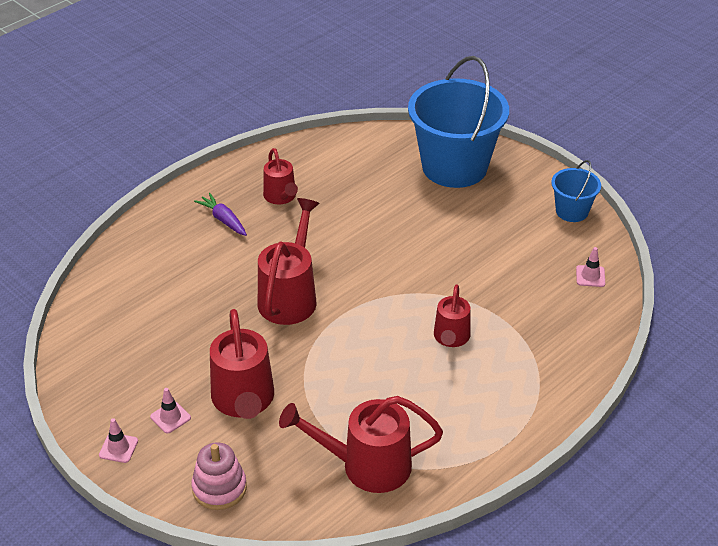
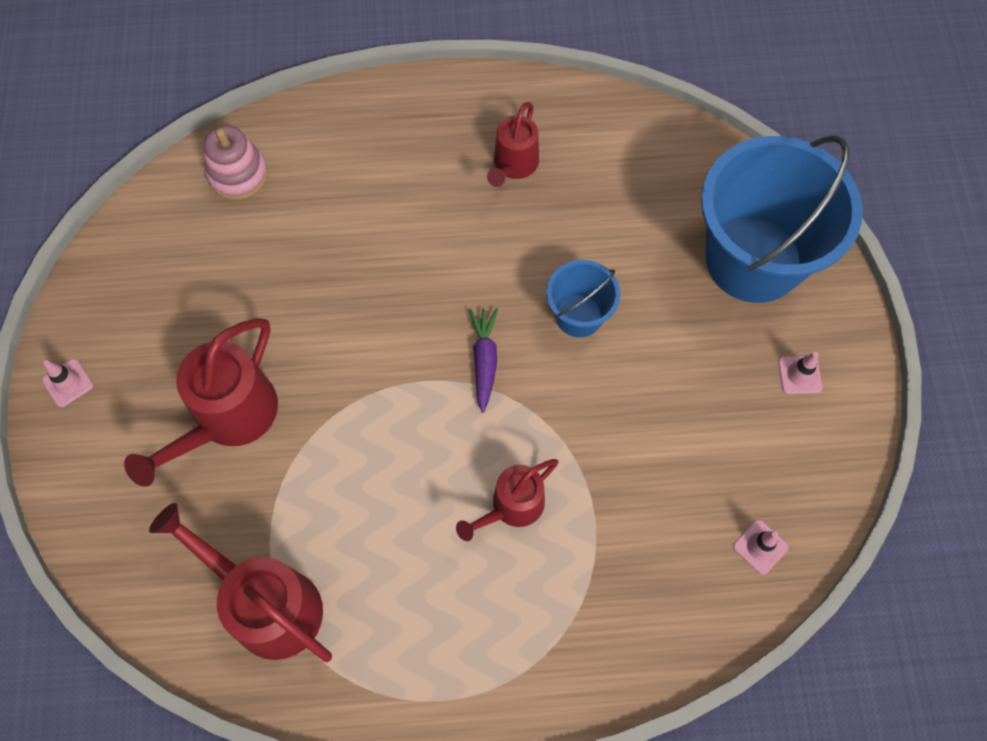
camera: 40 degrees right, 25 degrees up
(170, 417) = (145, 383): pink traffic cone -> pink traffic cone (799, 375)
(219, 488) = (110, 510): pink stacking toy -> pink stacking toy (238, 174)
(223, 220) = (425, 155): purple carrot -> purple carrot (484, 360)
(290, 296) = (397, 313): red watering can -> none
(572, 211) = (834, 431): blue bucket -> blue bucket (579, 315)

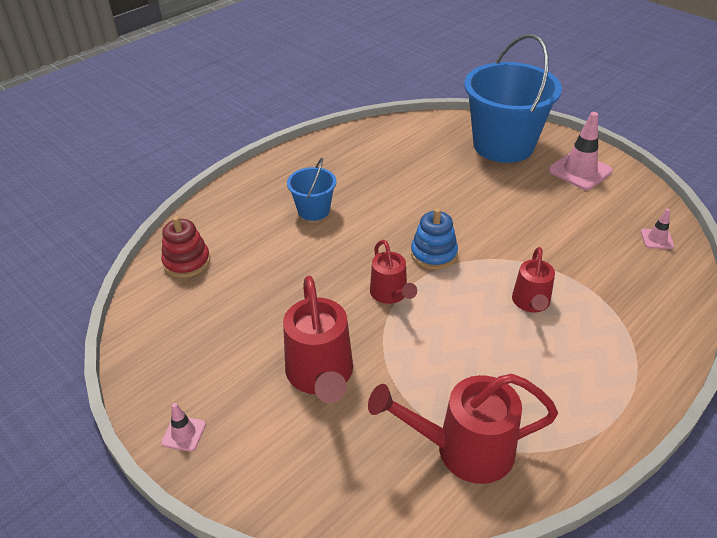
camera: 40 degrees left, 25 degrees down
(238, 174) = (187, 262): pink stacking toy -> red stacking toy
(484, 360) = (433, 254): purple carrot -> blue stacking toy
(513, 166) = (346, 174): red watering can -> red watering can (391, 294)
(579, 315) = (455, 209): blue bucket -> blue bucket (313, 210)
(799, 375) = (580, 171): pink traffic cone -> pink traffic cone, size x1.95

